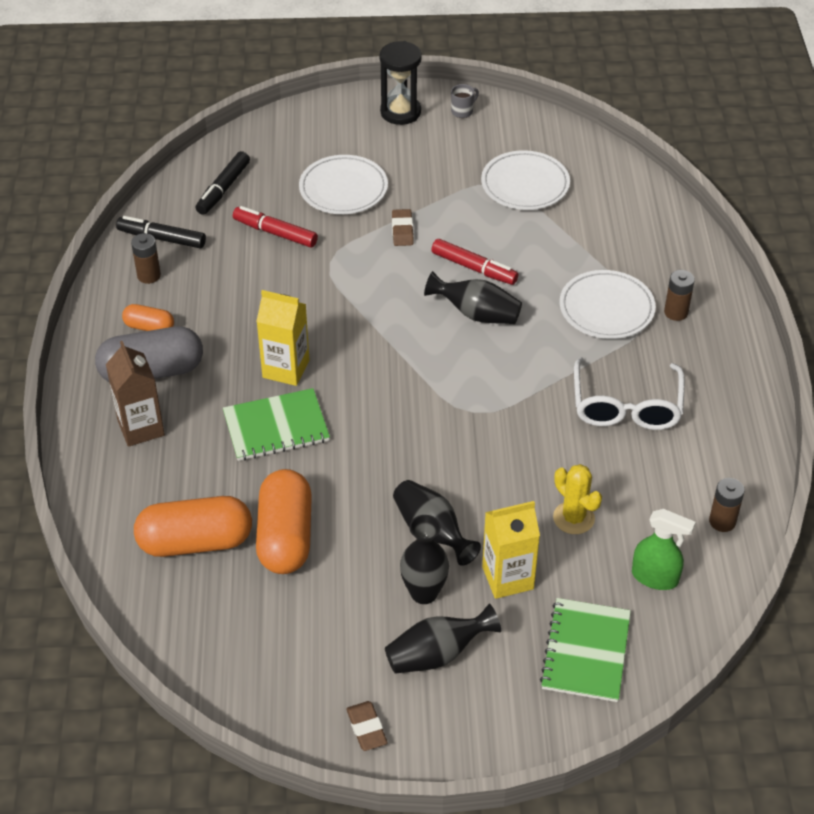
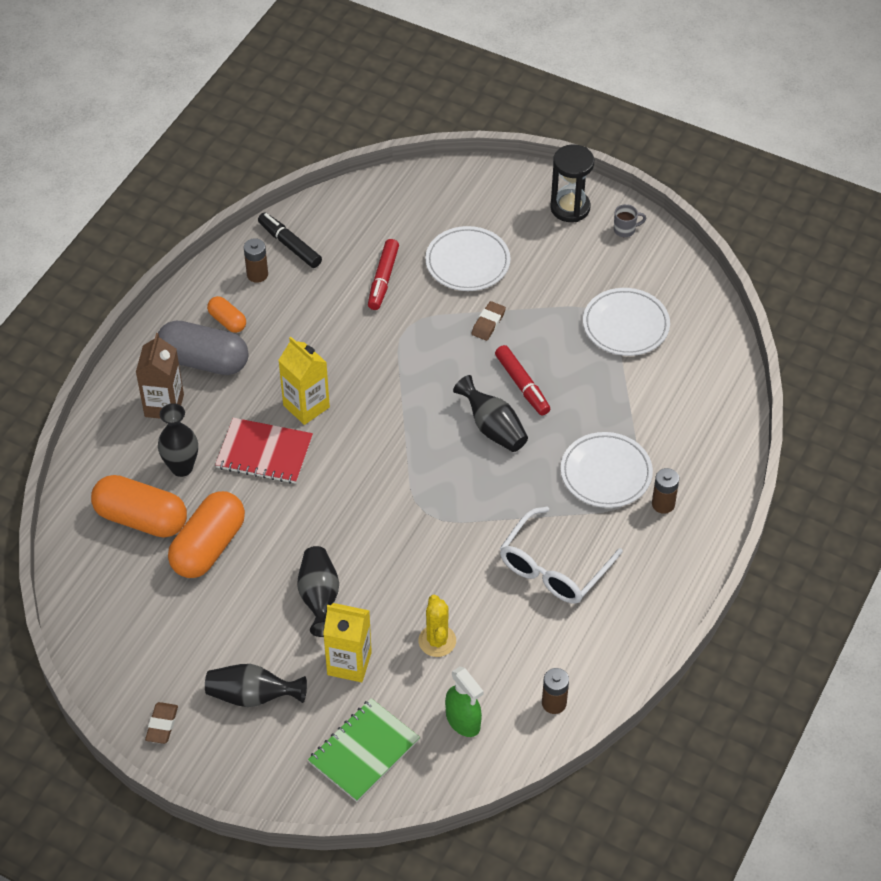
camera: 30 degrees right, 5 degrees up
(223, 189) = (369, 220): black marker -> none
(275, 233) = (383, 279): red marker -> red marker turned 135 degrees counterclockwise
(276, 427) = (264, 452): green notebook -> red notebook
(424, 593) = (278, 643): black vase -> black vase (182, 467)

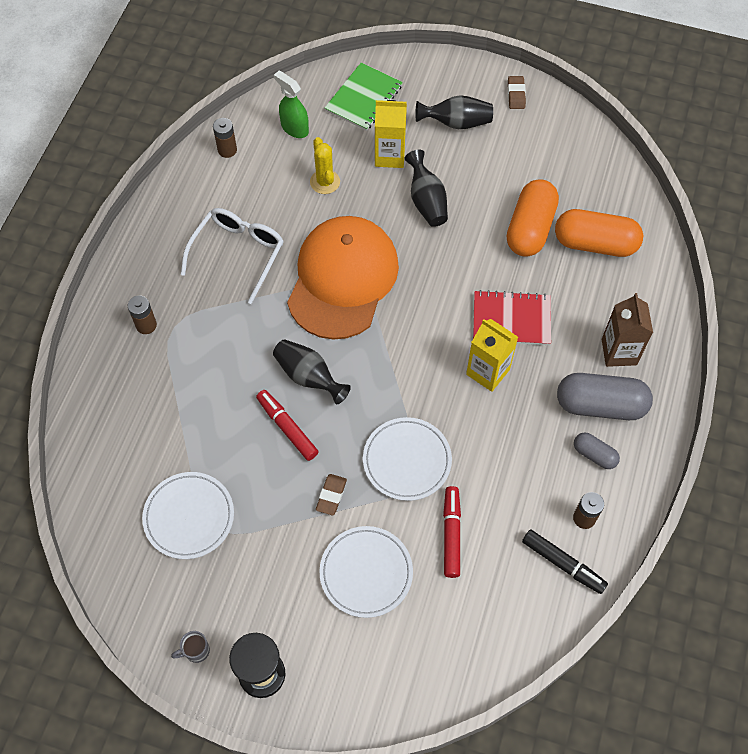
camera: 170 degrees right, 10 degrees up
(182, 467) = (579, 294): black vase -> none
(227, 321) = (594, 455): orange capsule -> grey capsule
(438, 521) = (342, 279): none -> orange cap
(606, 473) = (199, 347): white plate -> white plate (407, 460)

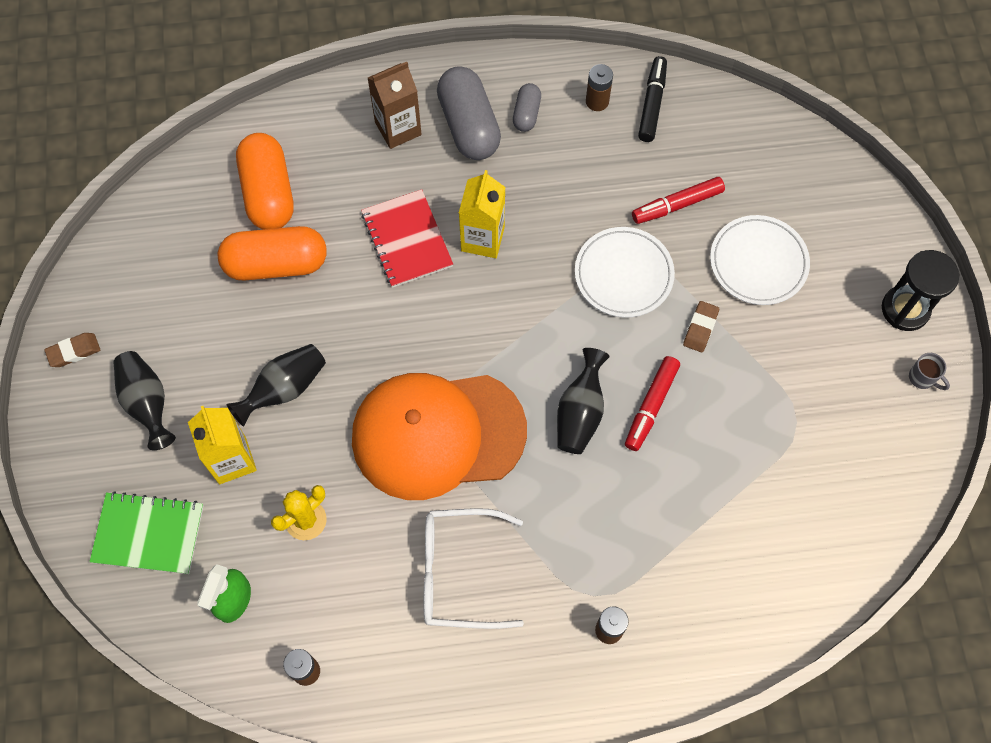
camera: 115 degrees left, 5 degrees up
(189, 517) = (801, 455): white plate -> none
(331, 496) = (700, 328): brown eraser -> brown eraser turned 60 degrees counterclockwise

